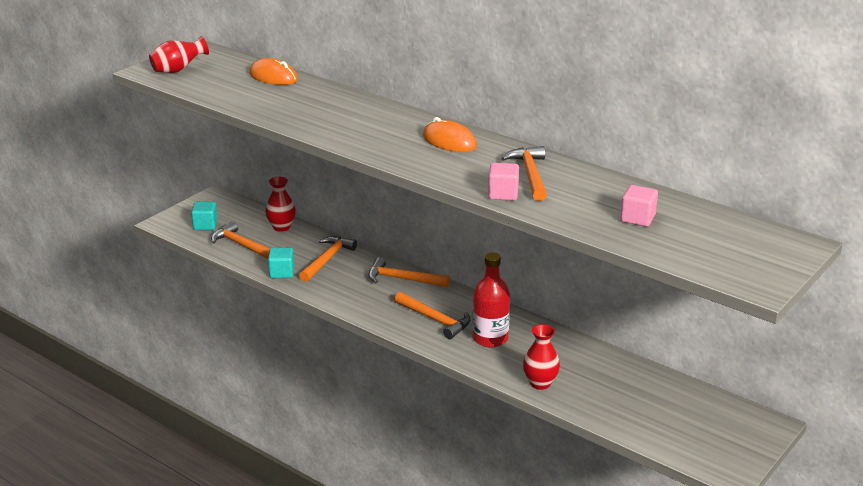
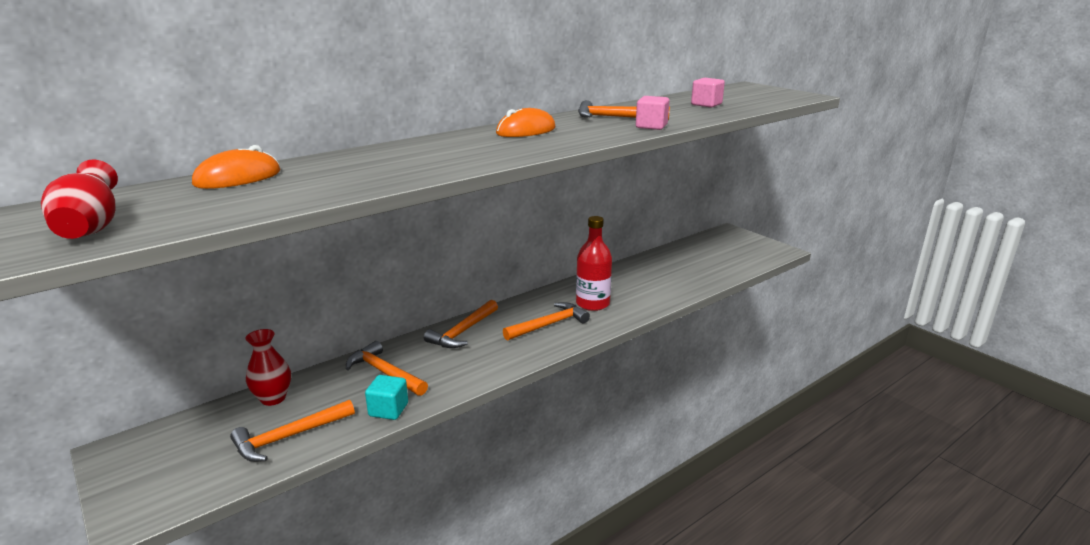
camera: 75 degrees left, 5 degrees down
(205, 225) = (192, 469): turquoise cube -> none
(540, 383) = (667, 293): red vase -> none

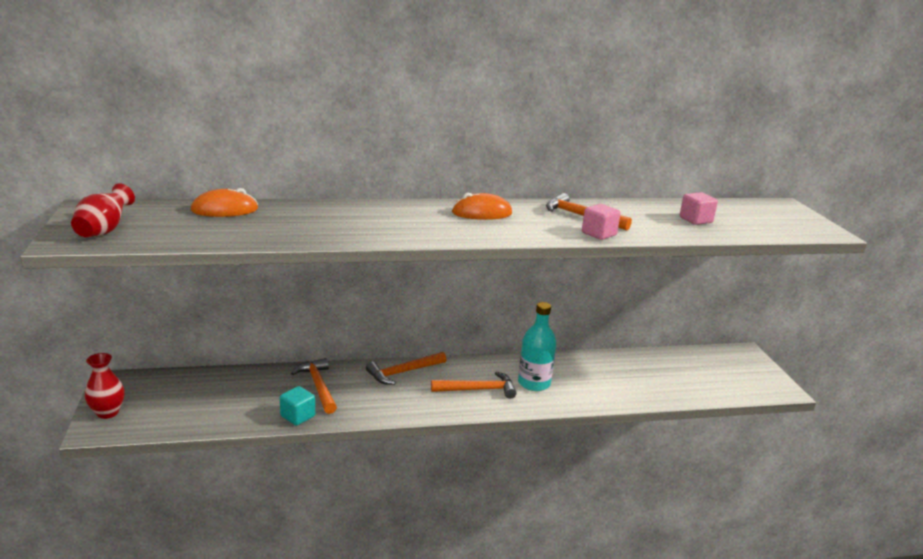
camera: 25 degrees right, 0 degrees up
(273, 398) = (230, 379): red vase -> red vase (107, 412)
(289, 437) = (219, 411): orange hammer -> none
(592, 303) = (534, 383): red bottle -> turquoise bottle

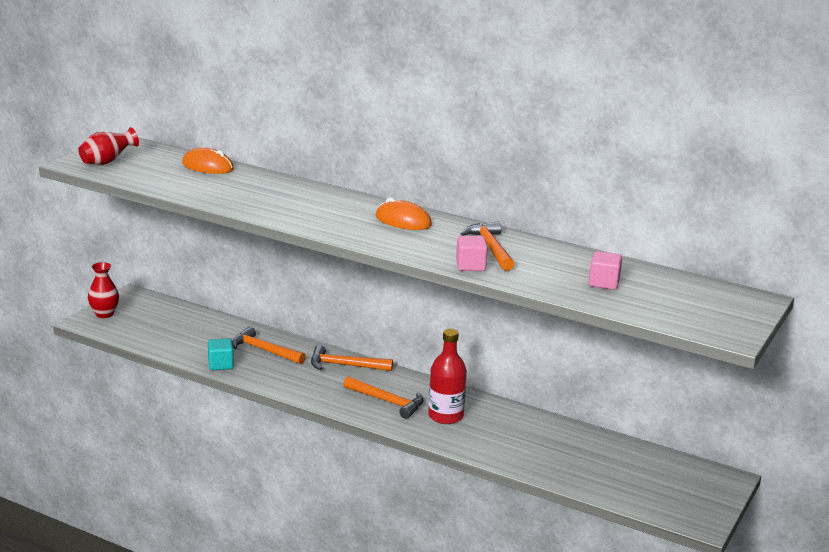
camera: 40 degrees right, 0 degrees up
(318, 386) = (264, 350): orange hammer -> orange hammer turned 75 degrees counterclockwise
(534, 383) = (445, 416): turquoise bottle -> red bottle

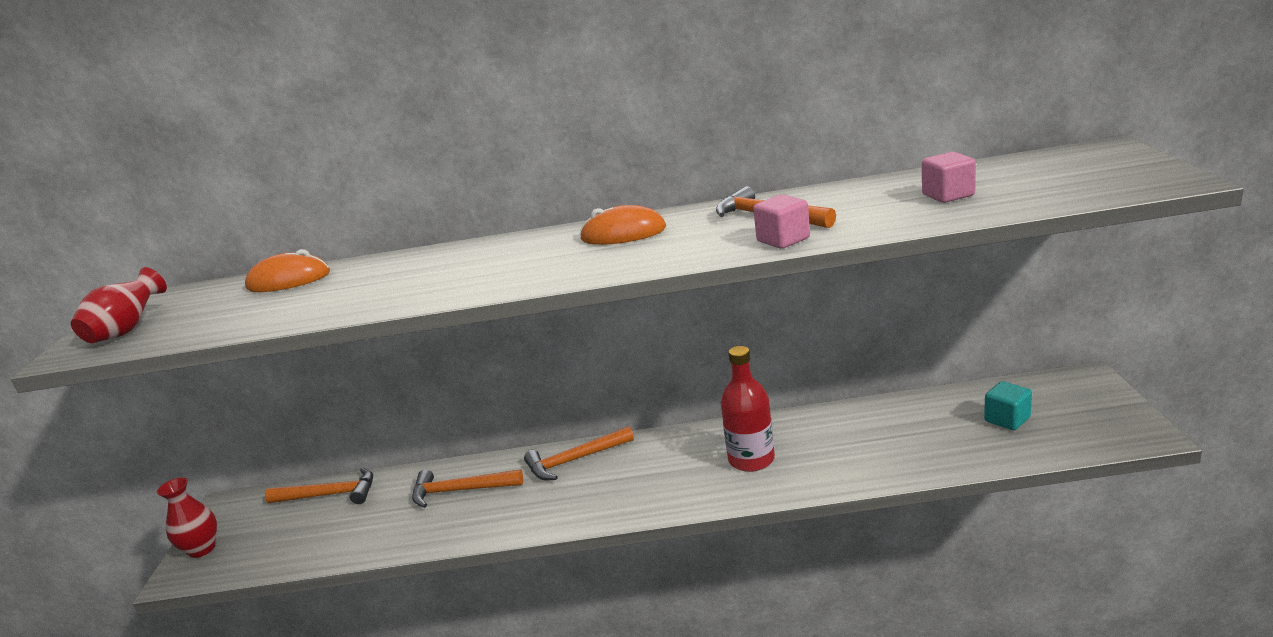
camera: 25 degrees left, 0 degrees up
(221, 364) = (422, 536): turquoise cube -> turquoise cube (1007, 419)
(387, 401) = (670, 477): orange hammer -> orange hammer (330, 495)

